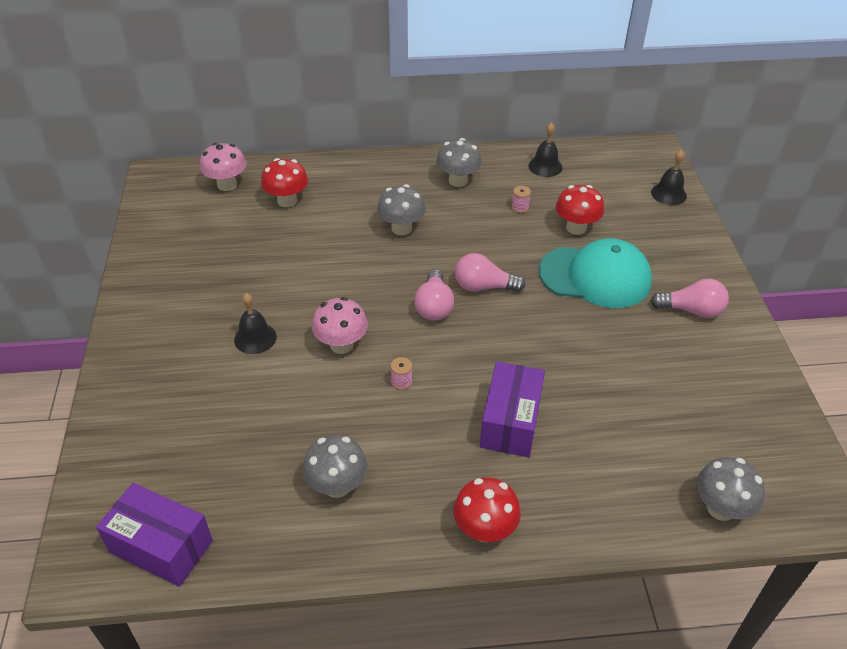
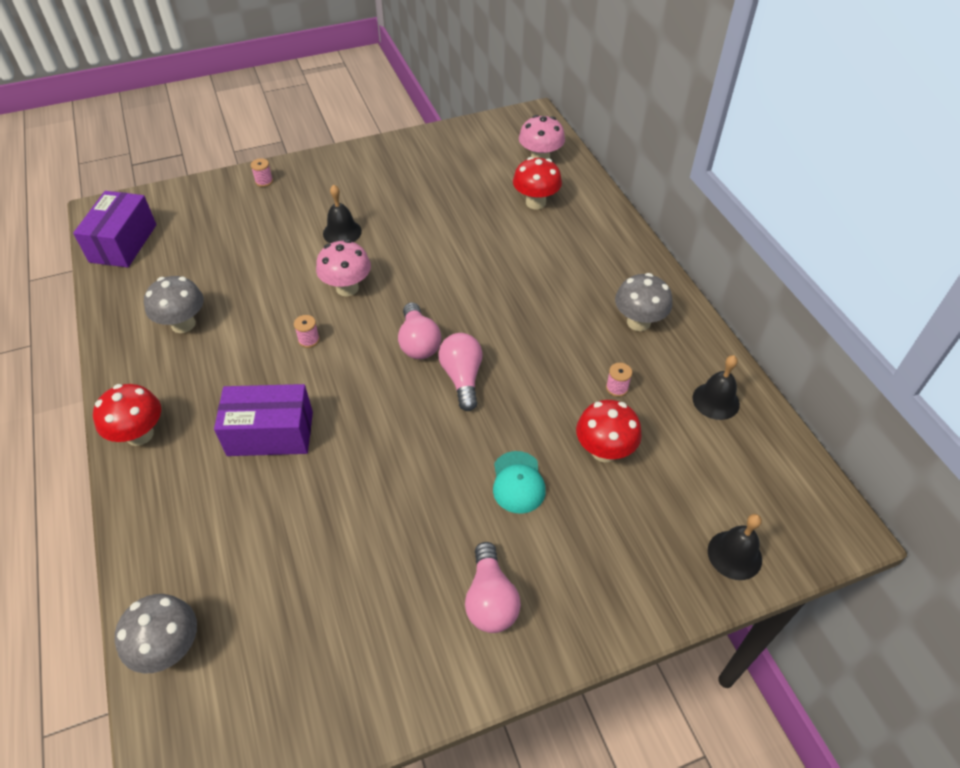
camera: 75 degrees right, 5 degrees up
(124, 395) = (264, 181): none -> pink spool
(401, 228) = (530, 293): grey mushroom -> none
(434, 306) = (418, 343): pink light bulb -> pink light bulb turned 90 degrees counterclockwise
(595, 276) = (518, 482): turquoise cap -> turquoise cap, size x0.49

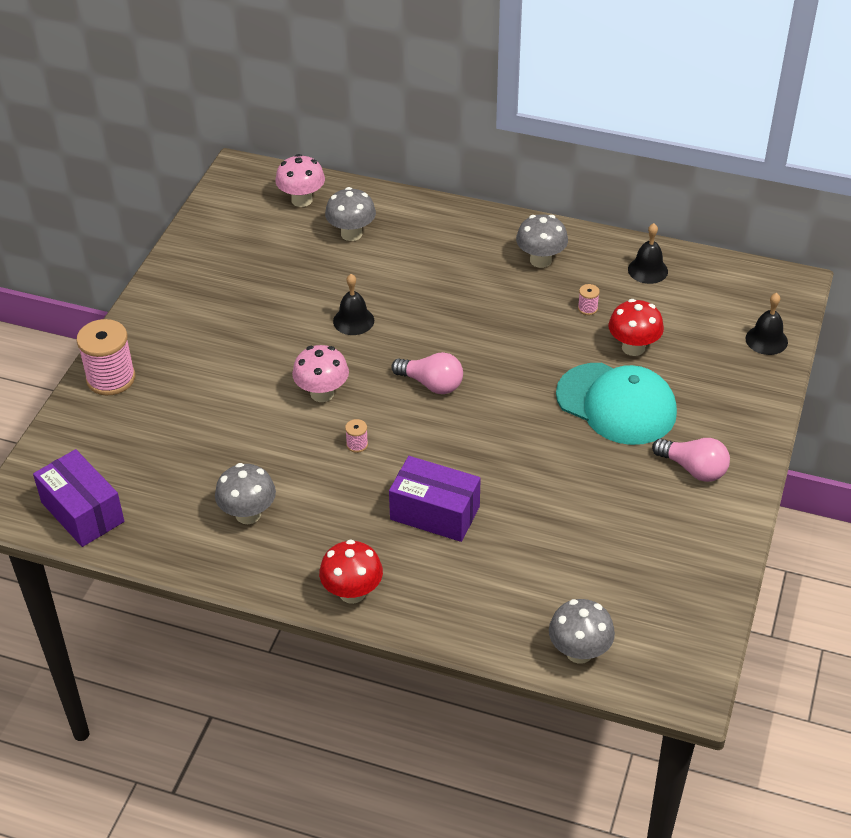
camera: 50 degrees left, 5 degrees down
(264, 181) = (111, 378): pink spool -> pink spool, size x2.34
(270, 433) = (435, 513): purple box -> purple box turned 75 degrees clockwise
(342, 232) = (247, 362): black bell -> black bell (353, 321)
(462, 378) = (493, 380): pink light bulb -> none
(518, 482) = (616, 404): turquoise cap -> turquoise cap, size x2.03
(535, 202) = (351, 234): red mushroom -> grey mushroom

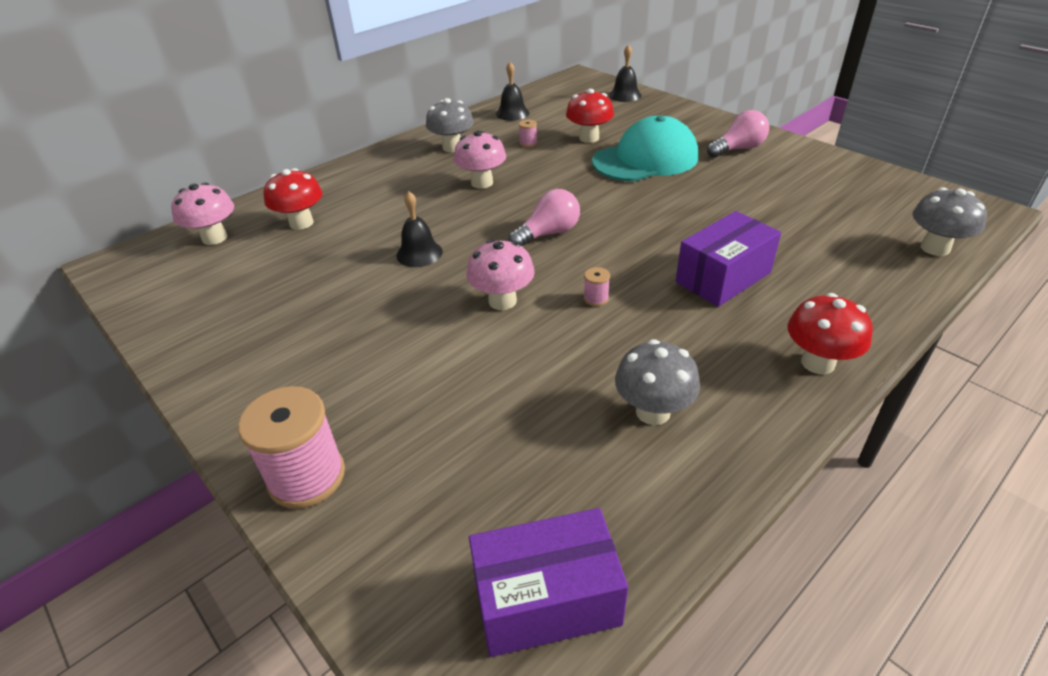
camera: 60 degrees left, 5 degrees down
(351, 234) = (301, 223): grey mushroom -> red mushroom
(488, 309) = (482, 183): none -> pink mushroom

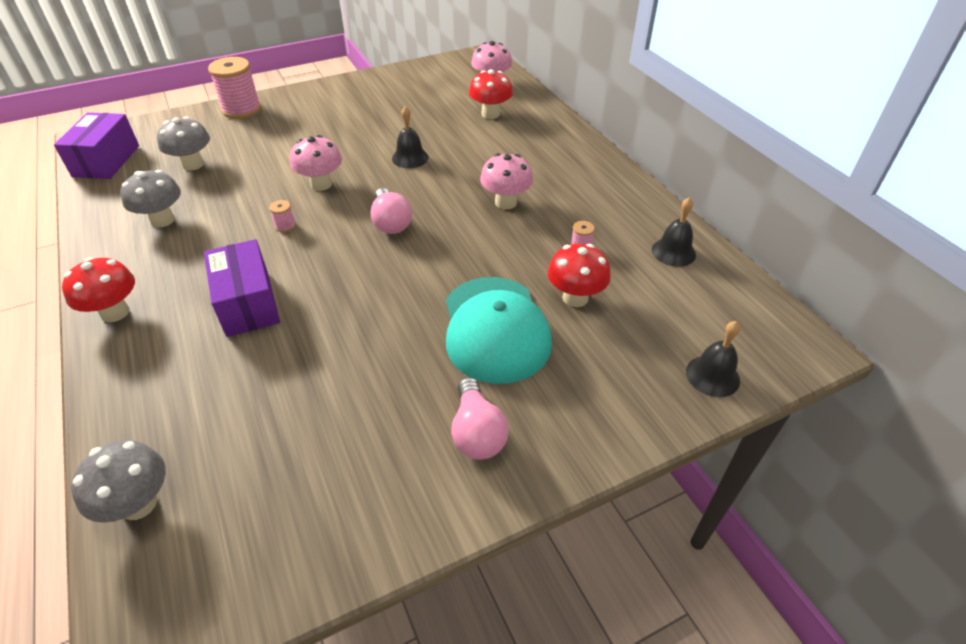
camera: 105 degrees right, 5 degrees up
(452, 147) = (593, 196): grey mushroom -> grey mushroom (193, 164)

